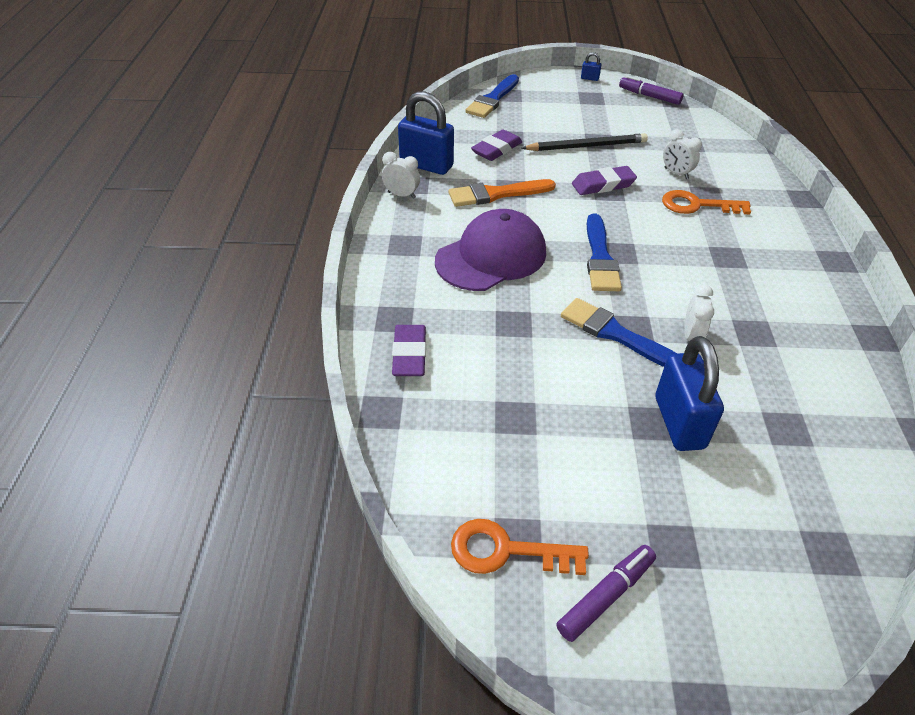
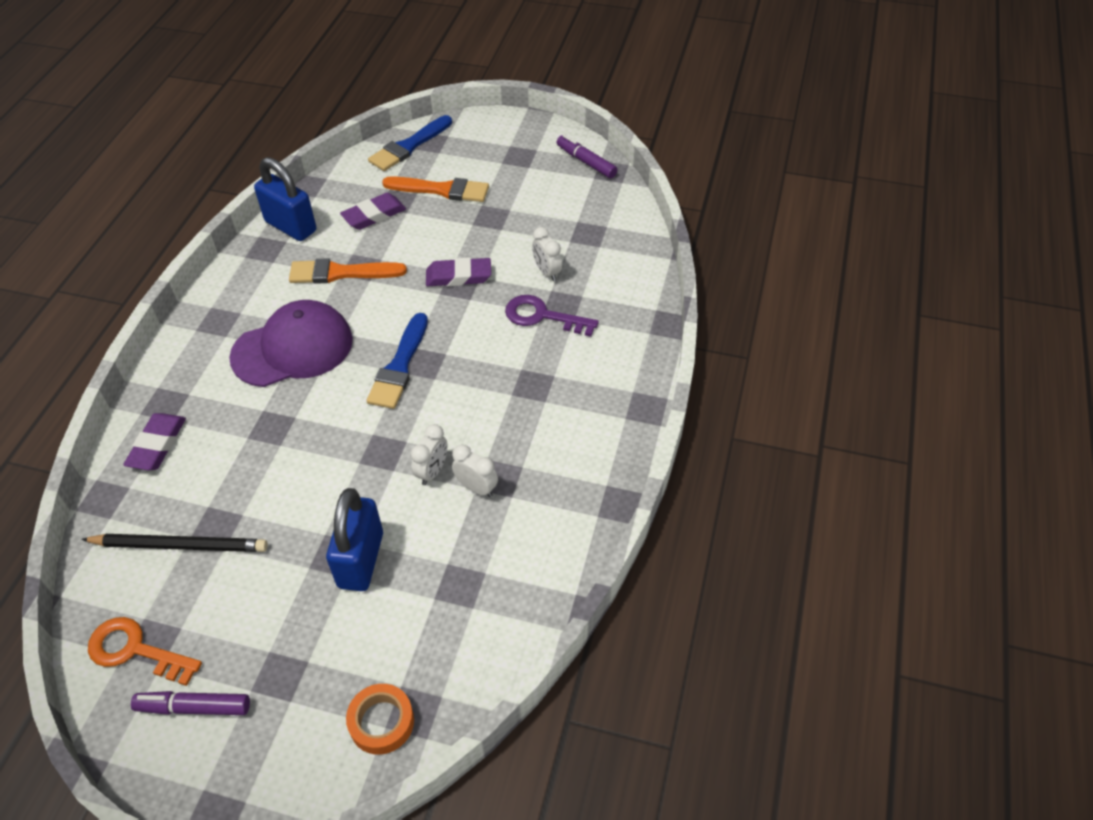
camera: 15 degrees right, 5 degrees up
(401, 195) = (246, 261): white clock -> white clock (476, 488)
(543, 126) = (442, 190): none -> orange brush
(586, 146) = (472, 223): black pencil -> black pencil (180, 545)
(589, 78) = (534, 128): blue padlock -> none
(606, 596) = (194, 707): purple marker -> purple marker turned 150 degrees counterclockwise
(616, 334) = (360, 456): blue brush -> none
(697, 205) = (542, 316): orange key -> purple key
(807, 569) = (381, 722): none -> orange tape

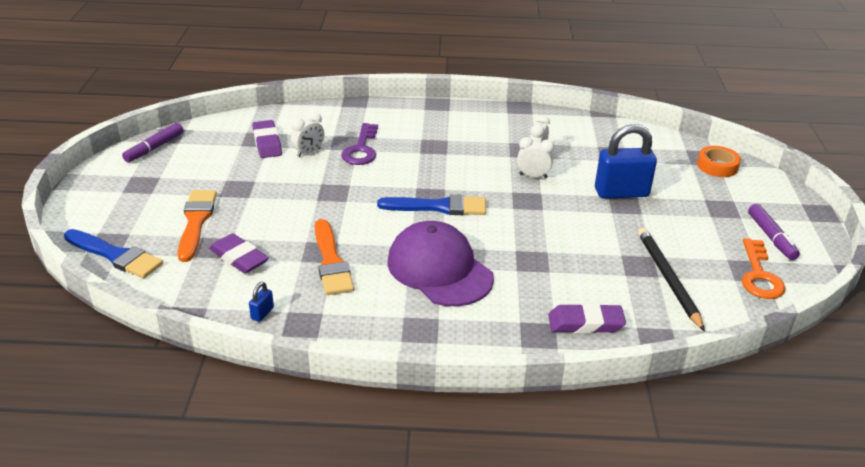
camera: 105 degrees left, 15 degrees down
(291, 226) = (262, 313): blue padlock -> blue padlock, size x0.41
(458, 276) = (322, 194): purple eraser -> purple eraser (267, 143)

